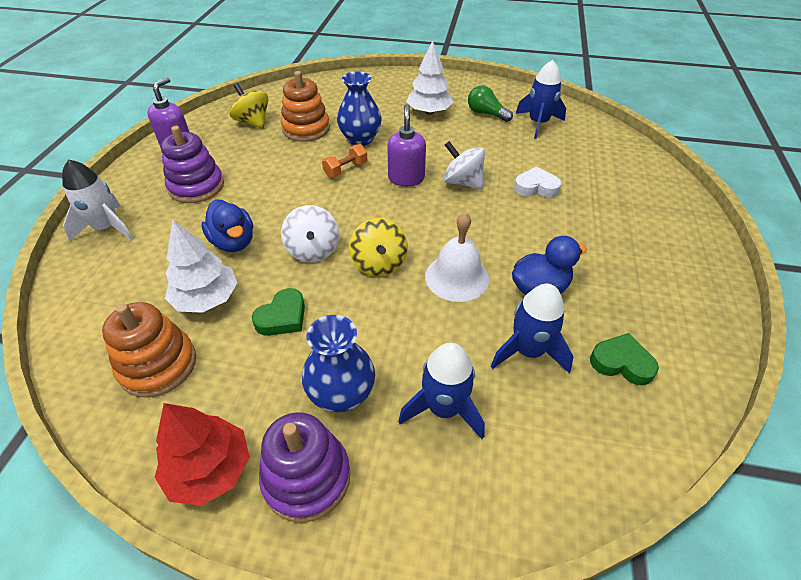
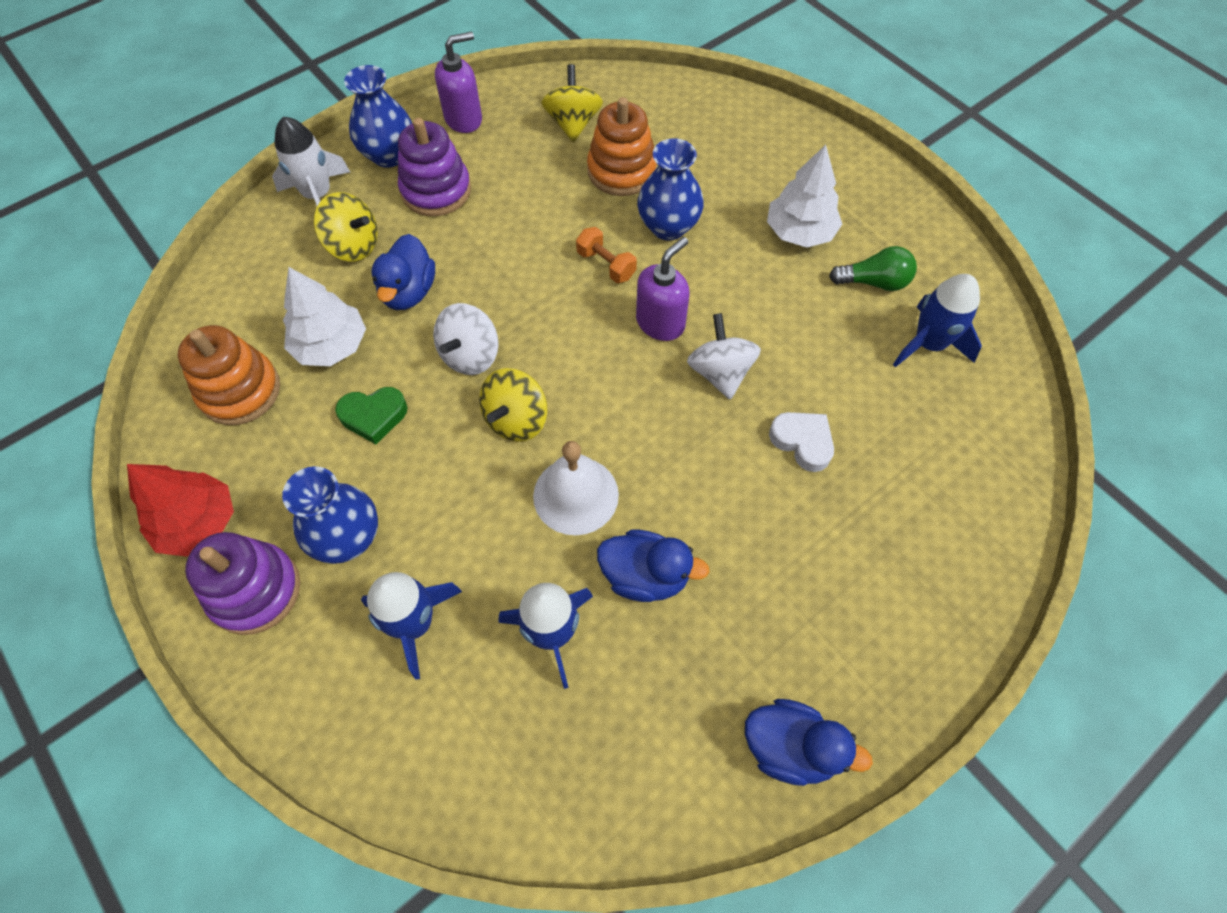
camera: 40 degrees right, 15 degrees up
(142, 185) = (389, 155): none -> blue vase
(165, 239) = (353, 245): none -> yellow spinning top
(346, 170) = (606, 265): orange dumbbell -> orange dumbbell turned 45 degrees clockwise
(486, 114) = (874, 282): green light bulb -> green light bulb turned 105 degrees clockwise
(621, 363) = (628, 724): green heart -> none
(700, 312) = (790, 747): none -> blue duck

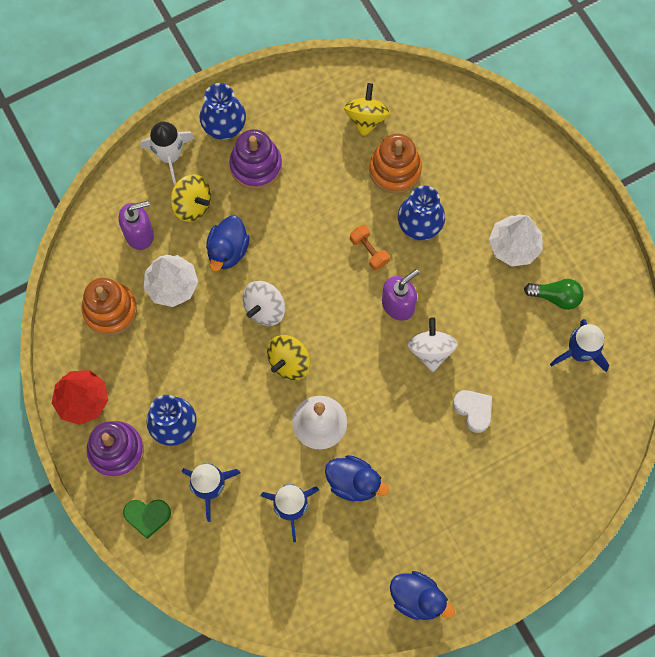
camera: 10 degrees right, 10 degrees up
(374, 416) = (196, 344): green heart -> green heart (147, 516)
(464, 119) = (284, 101): purple soap dispenser -> purple soap dispenser (139, 234)

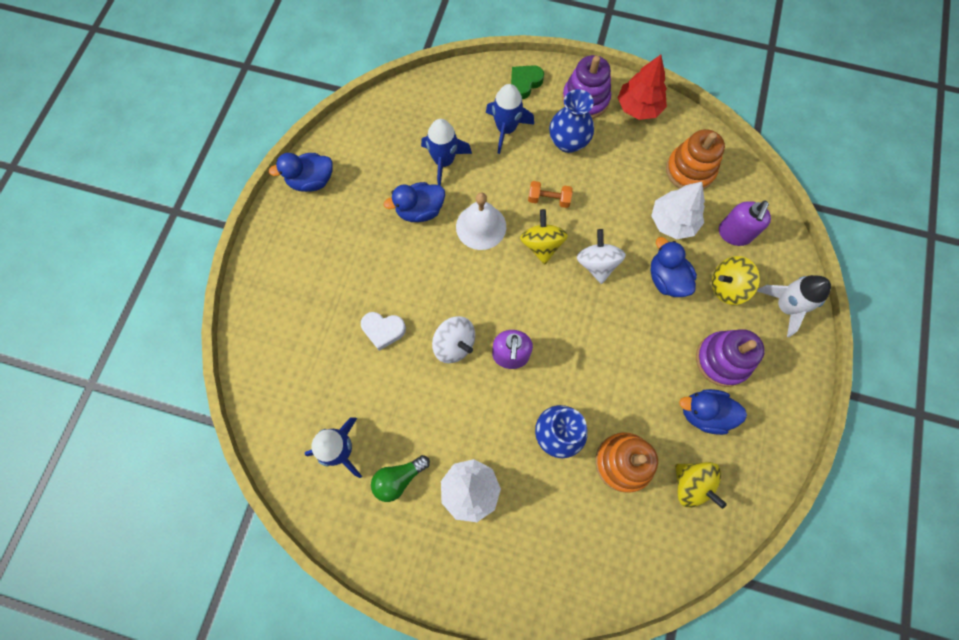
camera: 135 degrees right, 0 degrees up
(224, 127) = (779, 367): blue vase -> none
(308, 148) = (703, 413): none -> blue duck
(369, 251) = (573, 375): orange dumbbell -> orange dumbbell (548, 199)

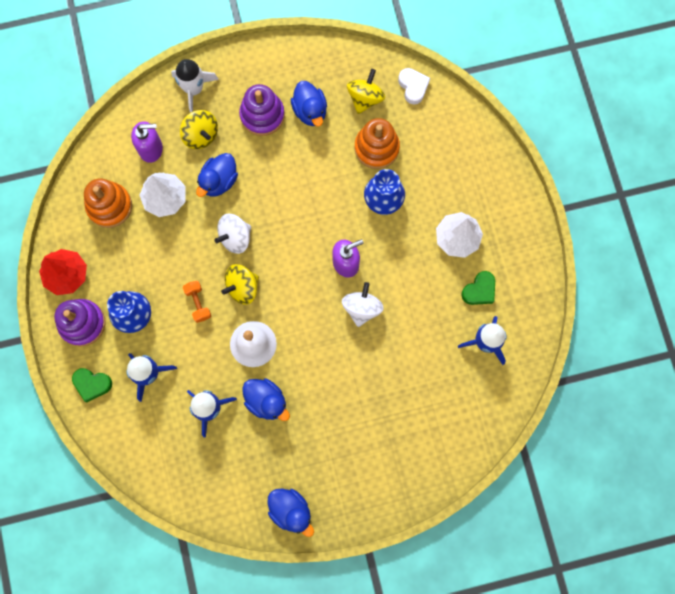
camera: 120 degrees left, 5 degrees up
(383, 330) = (382, 368): white heart -> white heart (413, 87)
(399, 478) = (479, 290): green light bulb -> green heart

